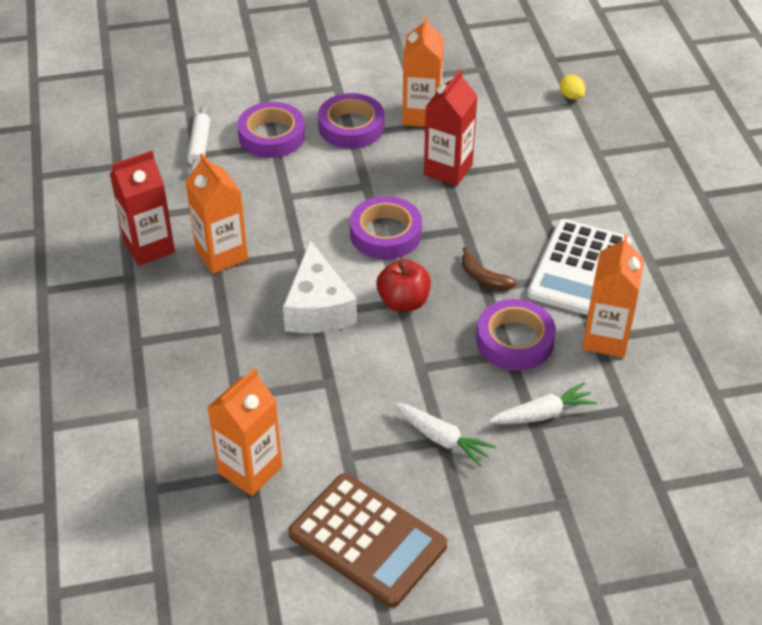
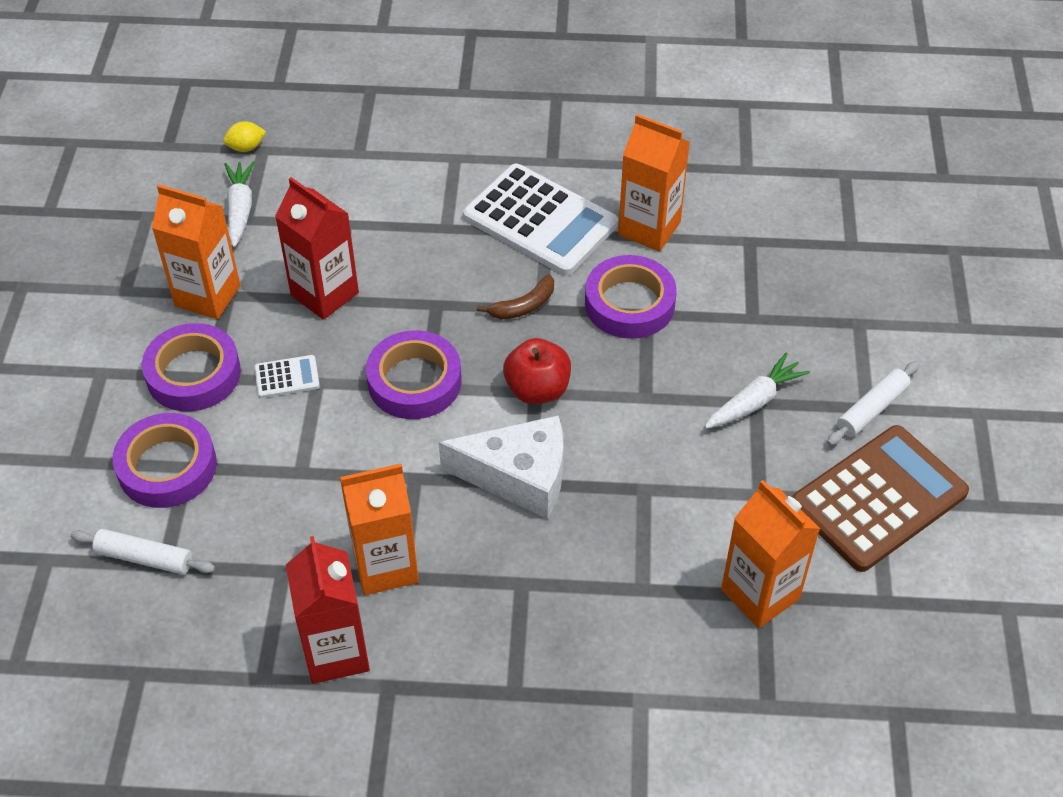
camera: 75 degrees left, 5 degrees up
(365, 170) = (287, 377): none -> white calculator
(464, 524) = (871, 409): none -> white rolling pin
(543, 414) = (740, 307): white carrot -> white carrot (240, 209)

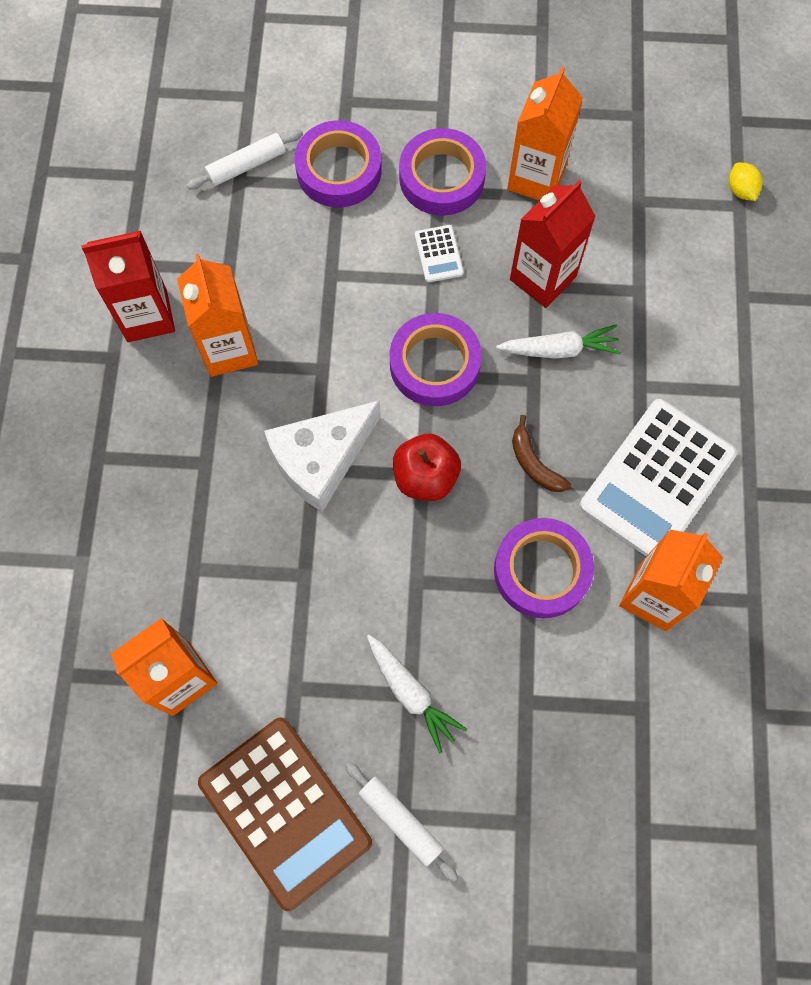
camera: 90 degrees right, 20 degrees up
(144, 558) = (246, 165): white rolling pin -> white rolling pin turned 45 degrees clockwise
(240, 209) = (652, 194): white carrot -> white carrot (559, 349)
(519, 476) = (321, 460): white cheese -> white cheese turned 45 degrees clockwise

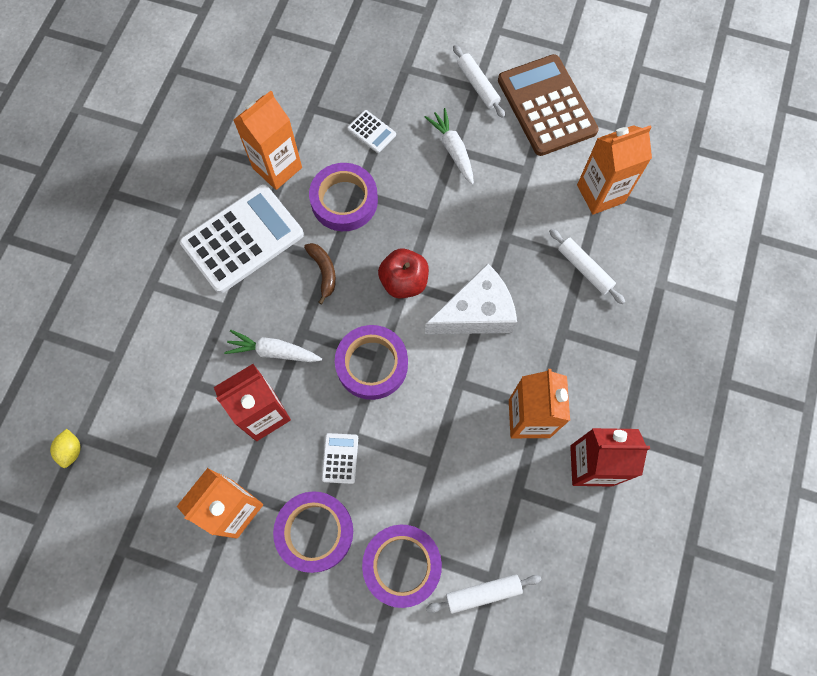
camera: 165 degrees left, 0 degrees up
(188, 556) = (584, 269): none -> white rolling pin
(539, 692) = (371, 131): none -> white calculator

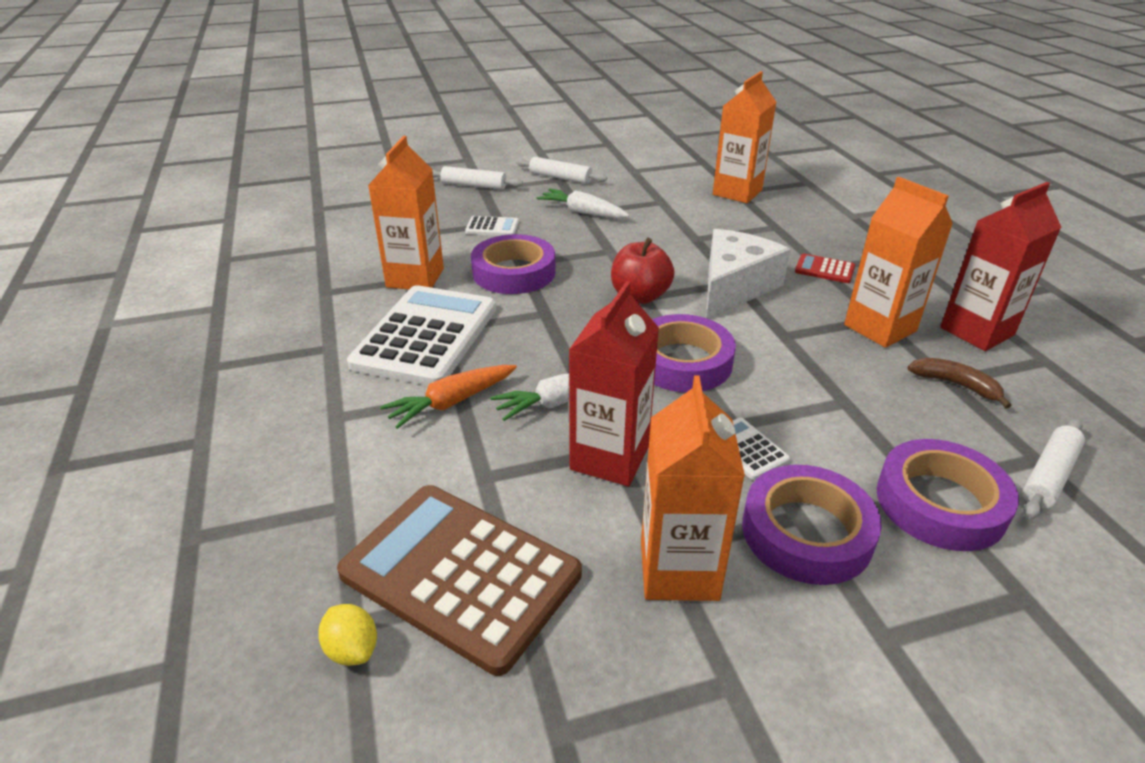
camera: 35 degrees left, 35 degrees down
(215, 312) = (451, 403): none -> orange carrot
(323, 272) = (548, 322): brown banana -> brown banana (956, 385)
(546, 106) = (631, 169): brown calculator -> brown calculator (460, 574)
(561, 334) = (824, 269): none -> red calculator
(584, 269) = (785, 230): white rolling pin -> white rolling pin (474, 185)

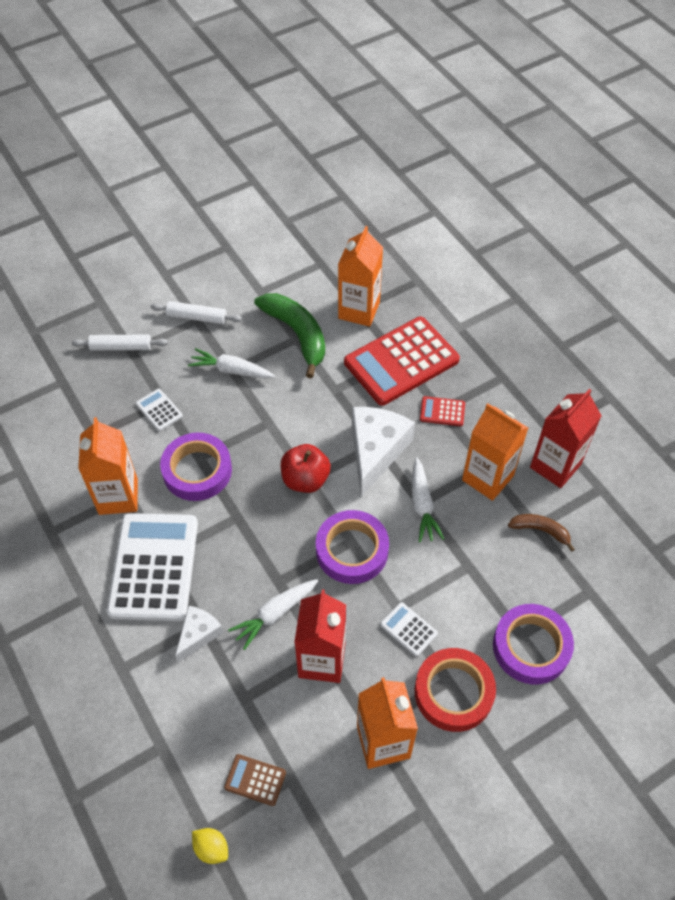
camera: 15 degrees left, 20 degrees up
(451, 403) = (198, 634): orange carrot -> white cheese
(460, 574) = (255, 780): brown calculator -> brown calculator, size x0.42
(492, 227) = (159, 410): white calculator -> white calculator turned 120 degrees counterclockwise
(663, 199) = (297, 335): none -> green banana
(779, 229) = (401, 361): none -> red calculator
(787, 338) = (422, 505): none -> white carrot
(806, 532) = (453, 692): purple tape -> red tape
(1049, 476) = (596, 606): white rolling pin -> none

